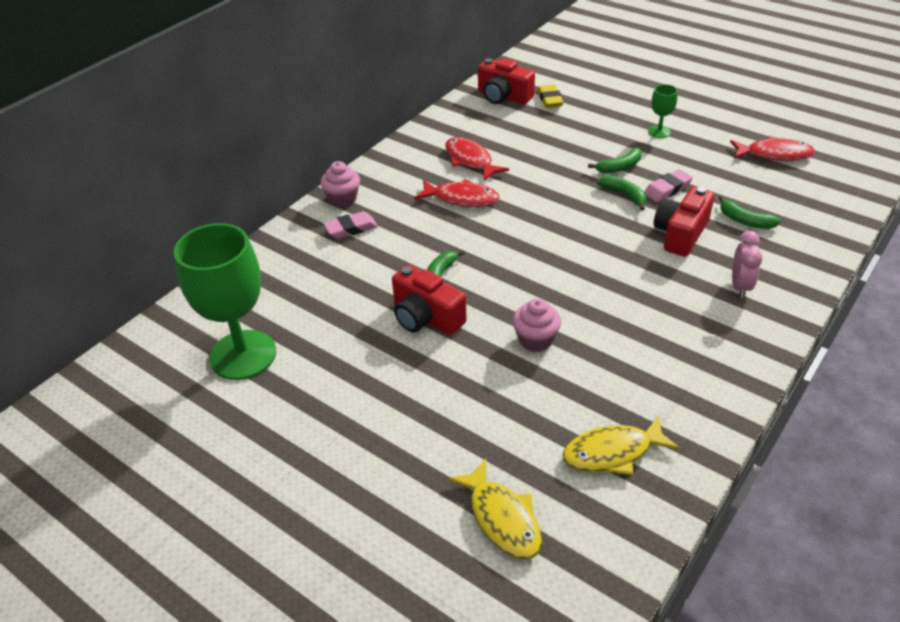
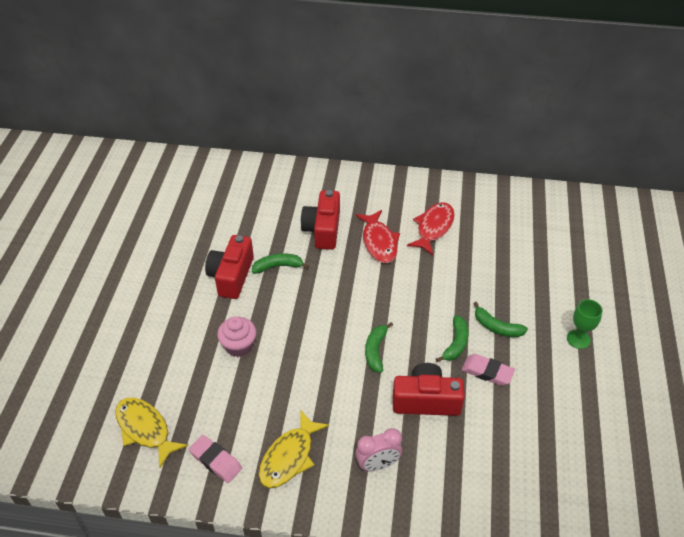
camera: 60 degrees right, 5 degrees up
(243, 355) = (152, 204): green goblet -> none
(342, 199) = (334, 179): pink cupcake -> none
(351, 229) = (303, 198): pink eraser -> pink eraser (216, 461)
(502, 518) = (66, 386): yellow fish -> yellow fish (289, 457)
(503, 96) = (545, 212): red camera -> red camera (323, 229)
(550, 99) = (567, 244): yellow eraser -> none
(745, 221) = (478, 445): green banana -> green banana (375, 350)
(774, 154) = (613, 444): red fish -> none

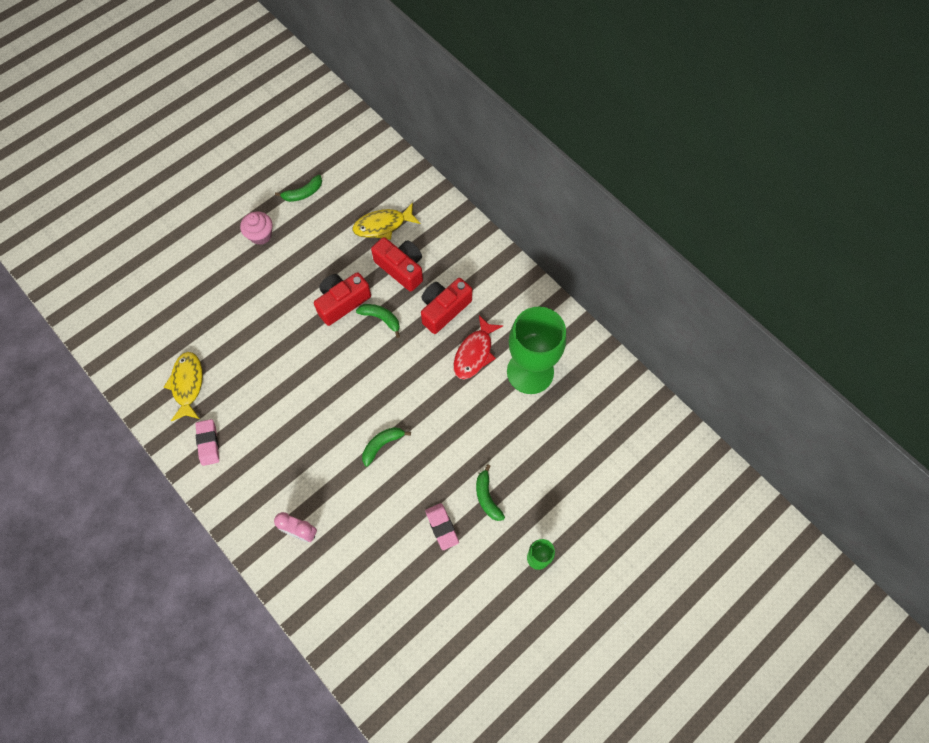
camera: 40 degrees right, 20 degrees up
(239, 346) = (296, 366): pink cupcake -> pink cupcake (260, 235)
(289, 457) = (253, 478): yellow fish -> yellow fish (383, 225)
(426, 400) = (377, 512): red camera -> red camera (401, 268)
(433, 228) = (530, 372): red fish -> green goblet
(456, 343) = (443, 486): green banana -> green banana (303, 193)

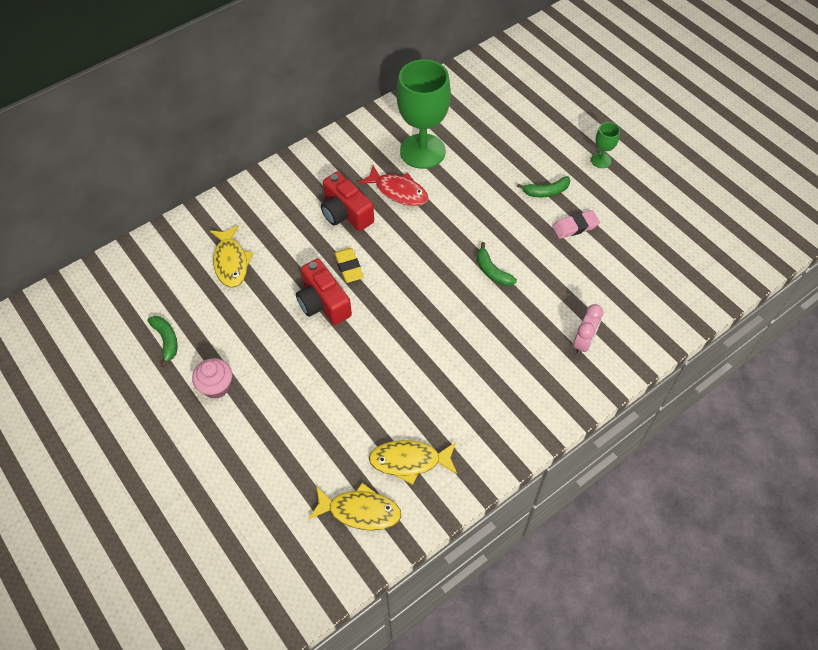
camera: 85 degrees left, 10 degrees down
(147, 351) = (360, 511): none -> yellow fish
(208, 443) = (484, 435): pink eraser -> none
(381, 319) = (349, 267): green banana -> yellow eraser
(401, 268) = (290, 247): red camera -> none

